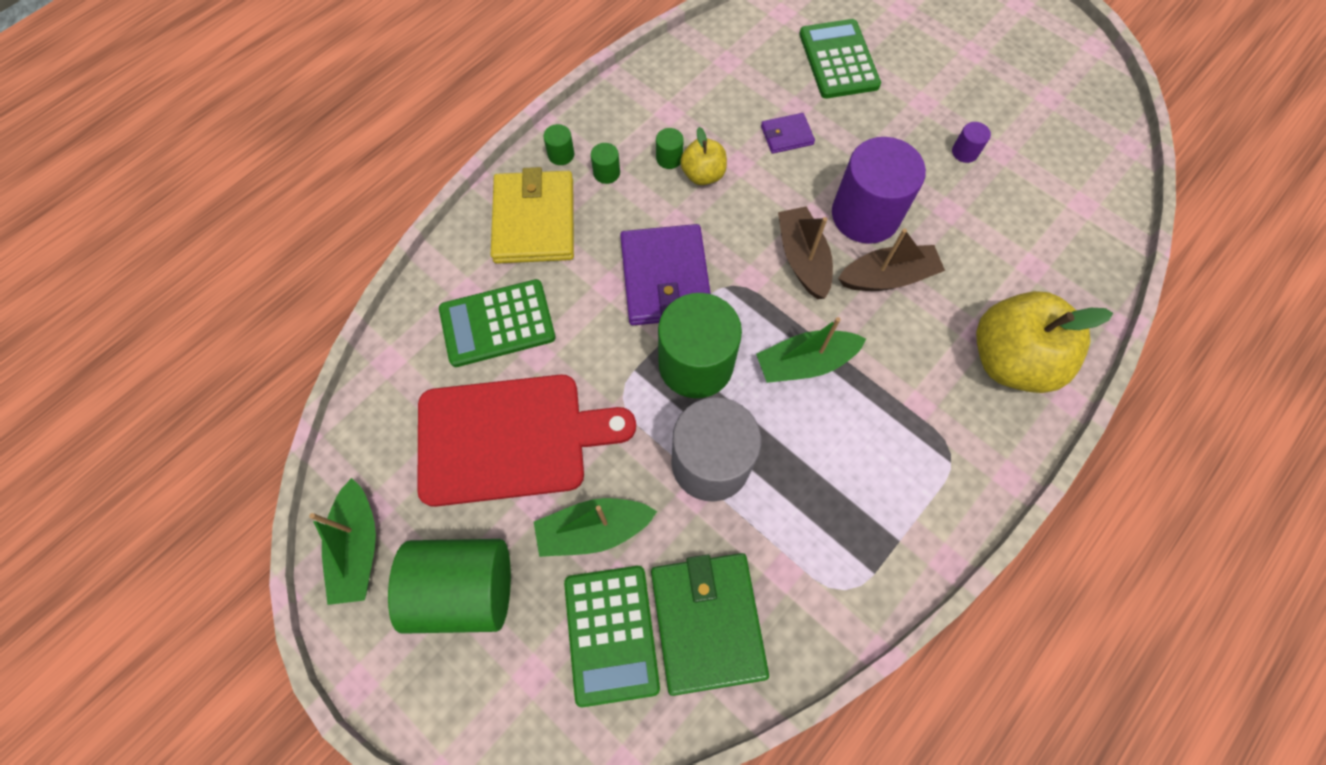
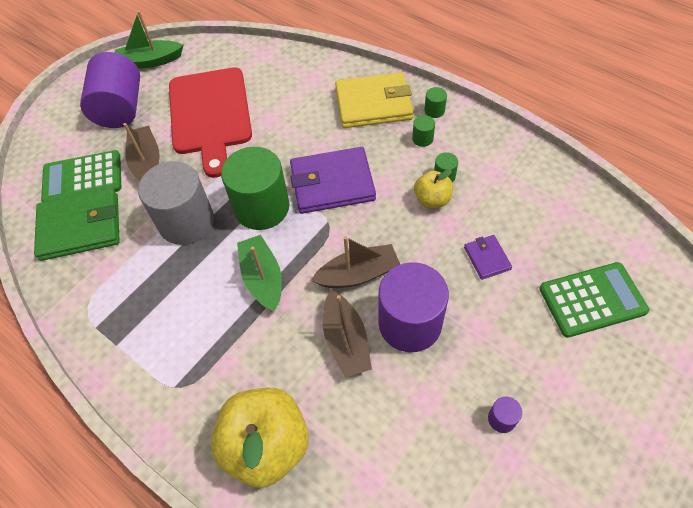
camera: 90 degrees right, 10 degrees down
(464, 589) = (120, 108): green cylinder -> purple cylinder
(497, 324) = (290, 97): green calculator -> none
(593, 530) = (147, 163): green boat -> brown boat

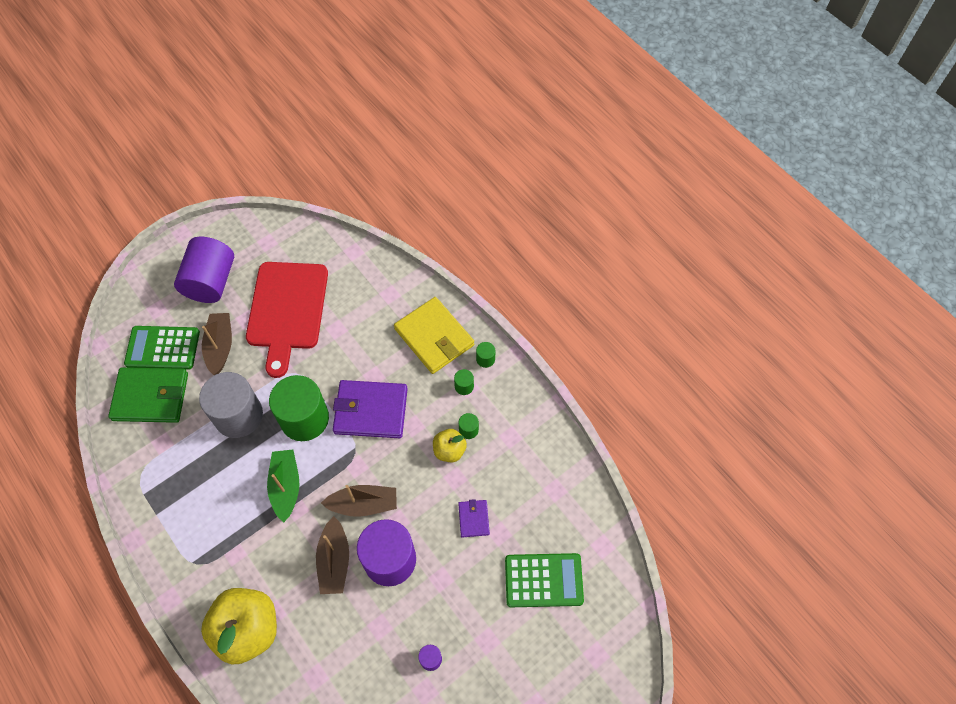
camera: 10 degrees right, 5 degrees up
(150, 61) = (249, 235): green boat -> none
(373, 104) = (434, 337): yellow wallet -> yellow wallet turned 45 degrees clockwise

